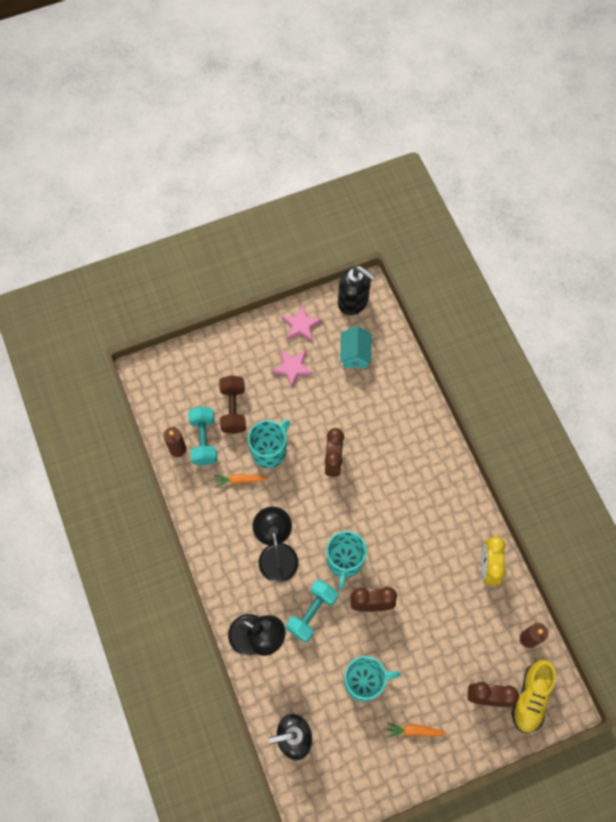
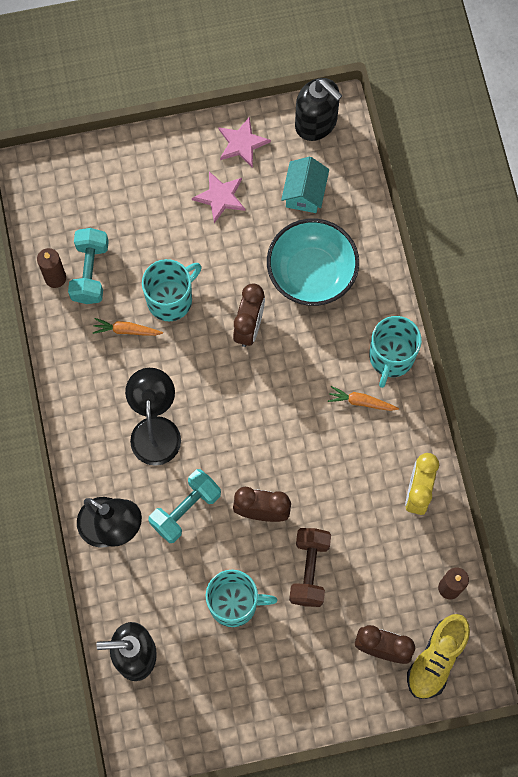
camera: 10 degrees right, 5 degrees up
(233, 409) = (134, 239): brown dumbbell -> brown dumbbell (309, 570)
(344, 561) = (238, 454): turquoise mug -> turquoise mug (391, 357)
(372, 413) = (311, 273): none -> turquoise bowl
(414, 731) = (283, 672): orange carrot -> orange carrot (361, 402)

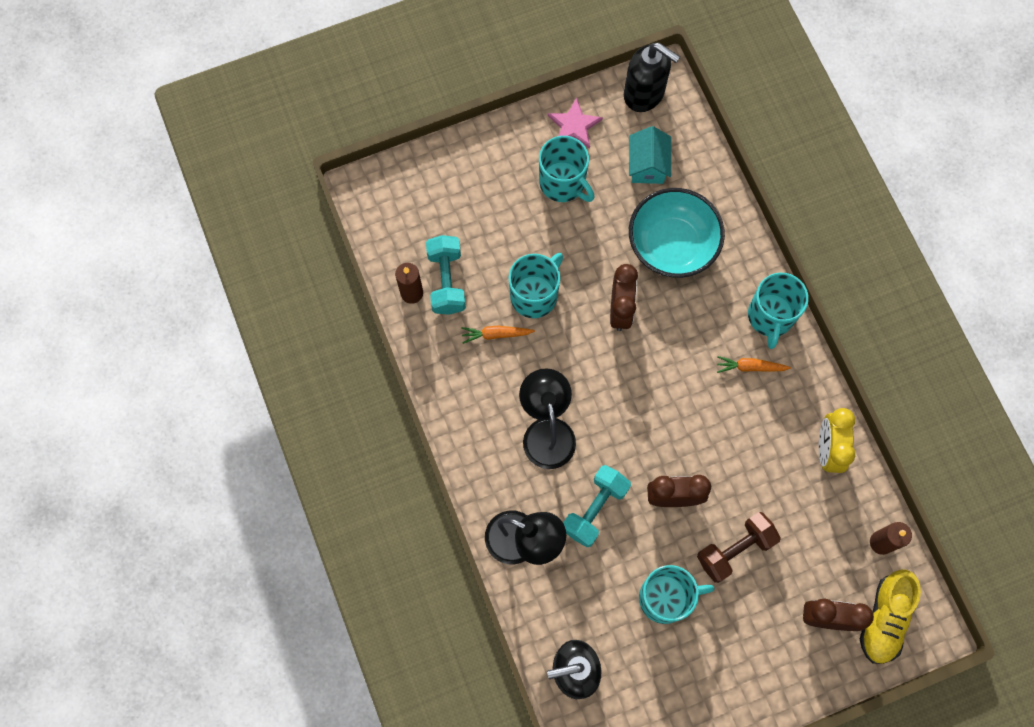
camera: 10 degrees left, 0 degrees up
(220, 197) = (563, 183): pink star -> turquoise mug
(309, 570) = (735, 549): brown dumbbell -> brown dumbbell turned 60 degrees clockwise

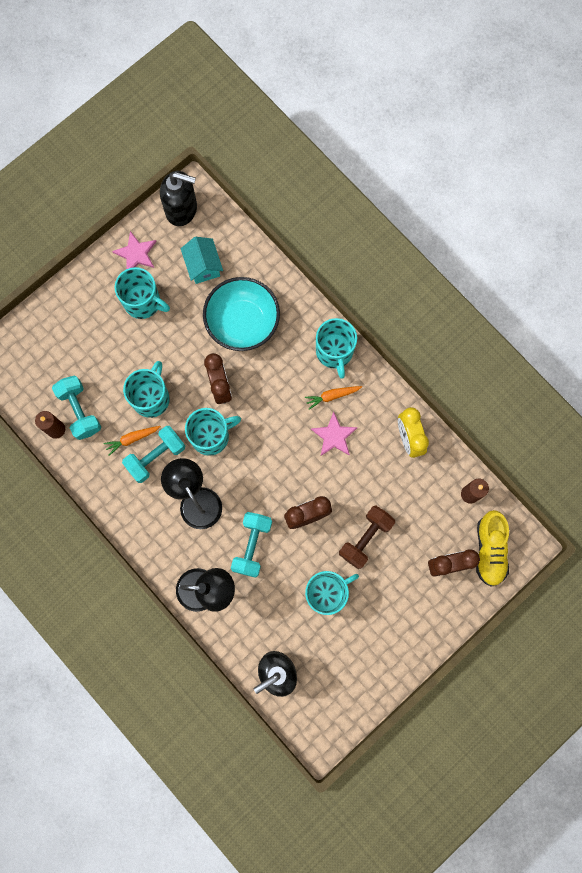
camera: 20 degrees left, 5 degrees up
(516, 364) = (156, 457): none -> turquoise dumbbell
(590, 363) = (211, 436): none -> turquoise mug
(737, 415) = (334, 436): none -> pink star

